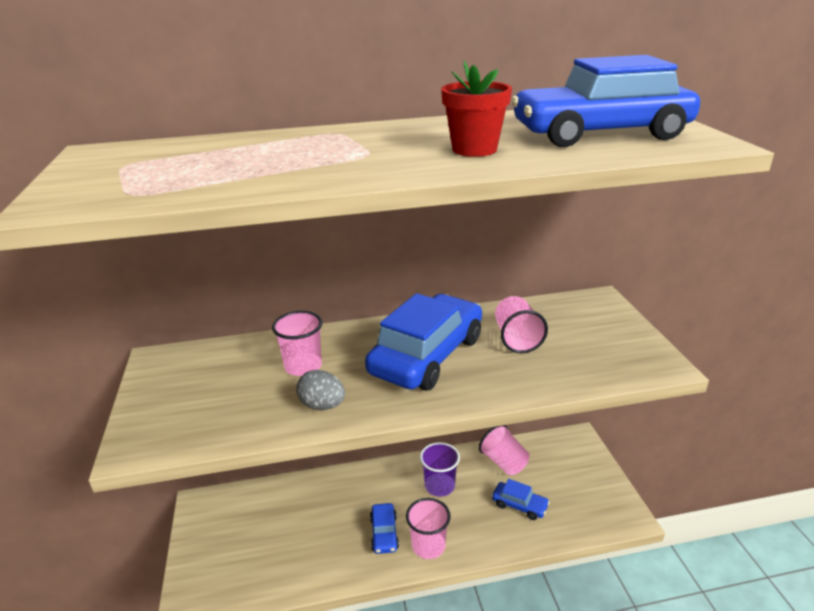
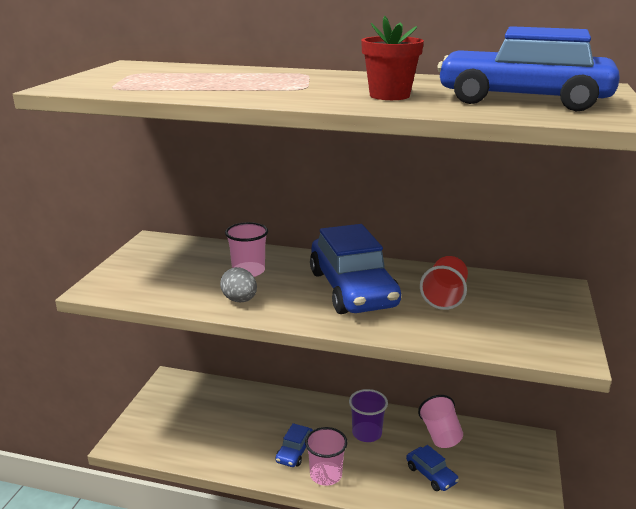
camera: 25 degrees right, 5 degrees down
(427, 355) = (352, 289): blue car -> blue car turned 105 degrees clockwise
(517, 339) = (444, 297): pink cup -> red cup

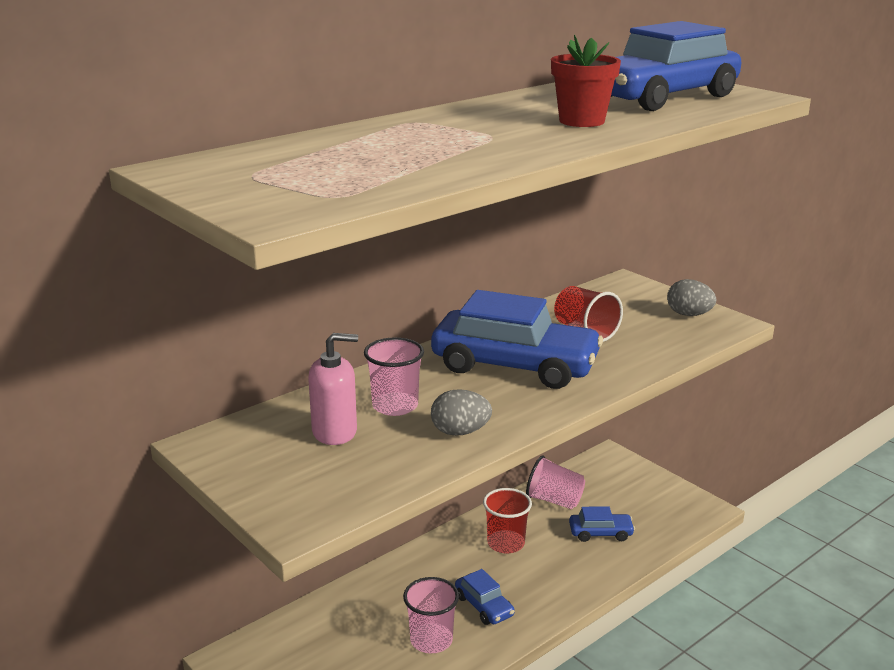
camera: 55 degrees left, 0 degrees up
(199, 266) = (335, 432): none -> pink soap dispenser
(326, 475) = (540, 599): pink cup -> pink cup (431, 640)
(367, 433) = (506, 543): purple cup -> red cup
(551, 331) = (689, 314): none -> grey egg

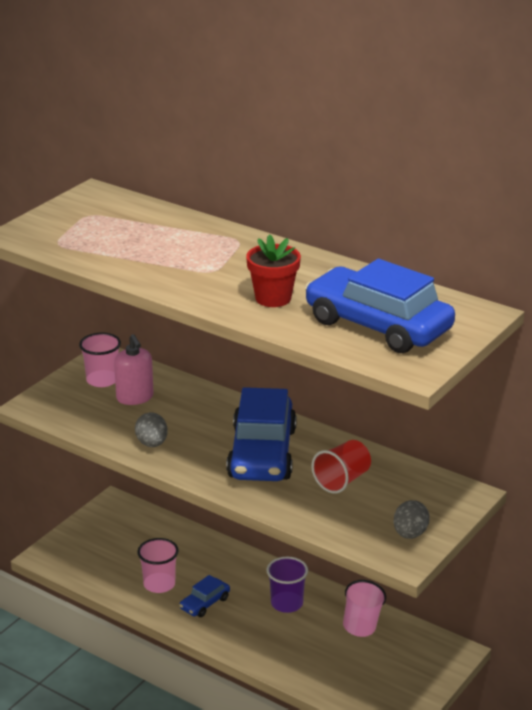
camera: 75 degrees right, 5 degrees up
(395, 406) = (177, 413): pink cup -> pink cup (102, 380)
(506, 543) = (287, 603): red cup -> purple cup
(600, 533) = (325, 656): blue car -> none

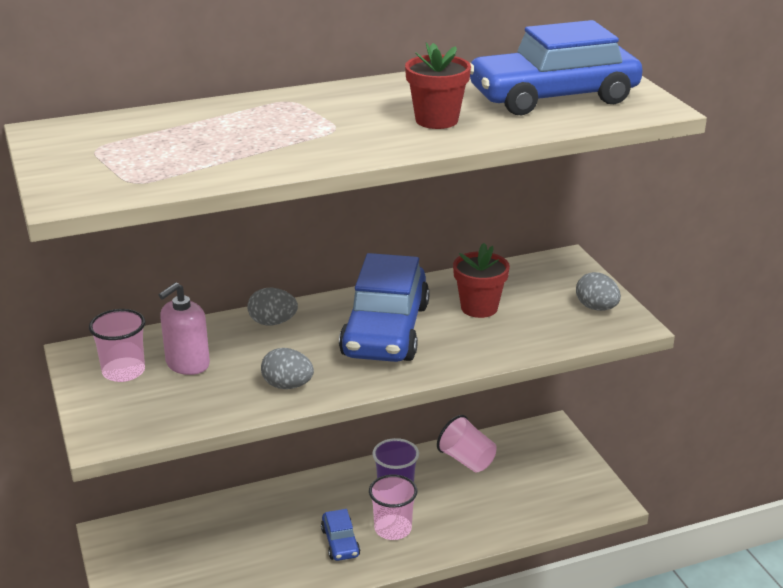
camera: 55 degrees left, 0 degrees up
(135, 397) = (187, 364): pink soap dispenser -> pink soap dispenser turned 120 degrees clockwise
(159, 584) = (277, 560): pink cup -> pink cup (393, 529)
(219, 406) = (273, 322): none -> grey egg
(262, 453) = (385, 330): blue car -> blue car turned 60 degrees clockwise
(342, 480) = (479, 308): red cup -> red flower pot

